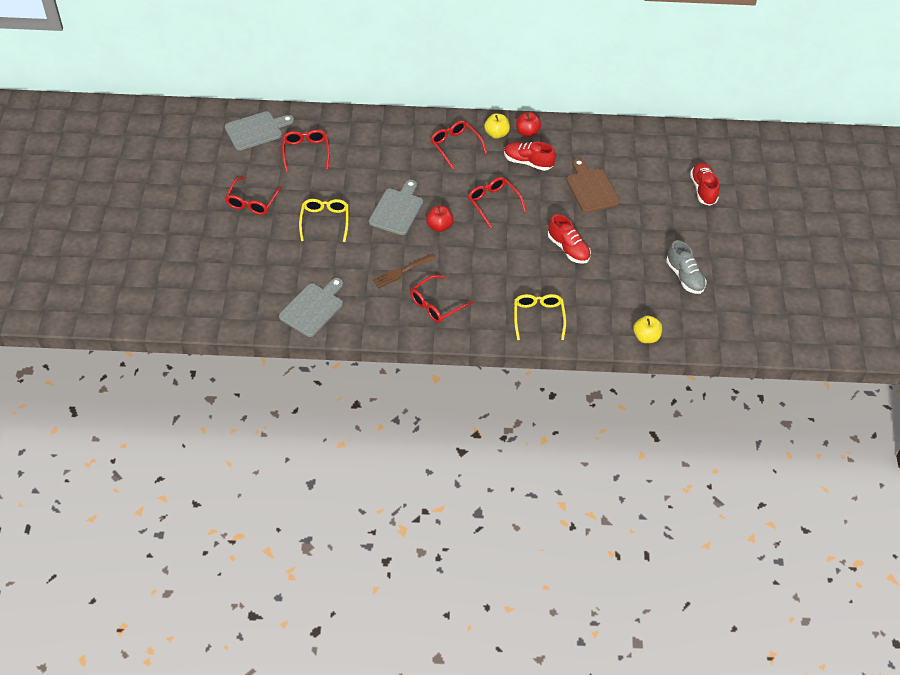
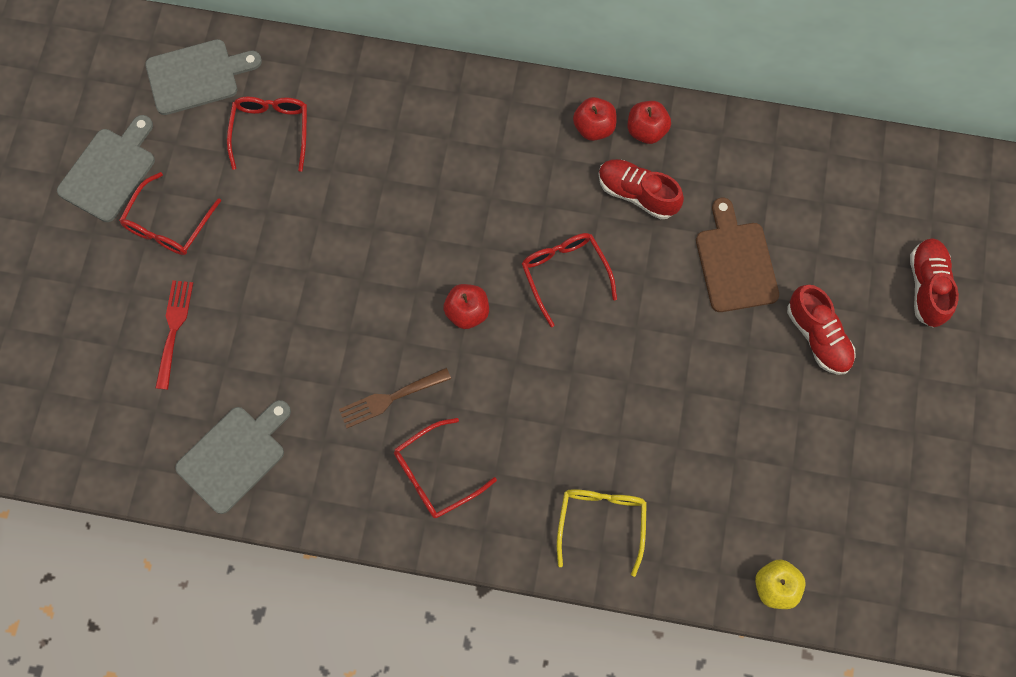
camera: 10 degrees right, 20 degrees up
(264, 251) = (174, 329): none -> red fork
(325, 222) = (280, 280): yellow glasses -> none
(397, 210) = (403, 269): grey cutting board -> grey cutting board (110, 171)
(455, 146) = (520, 146): red glasses -> none
(496, 134) = (594, 127): yellow apple -> red apple
(568, 249) = (675, 385): red shoe -> red shoe (817, 336)
(684, 277) = (863, 468): grey shoe -> none

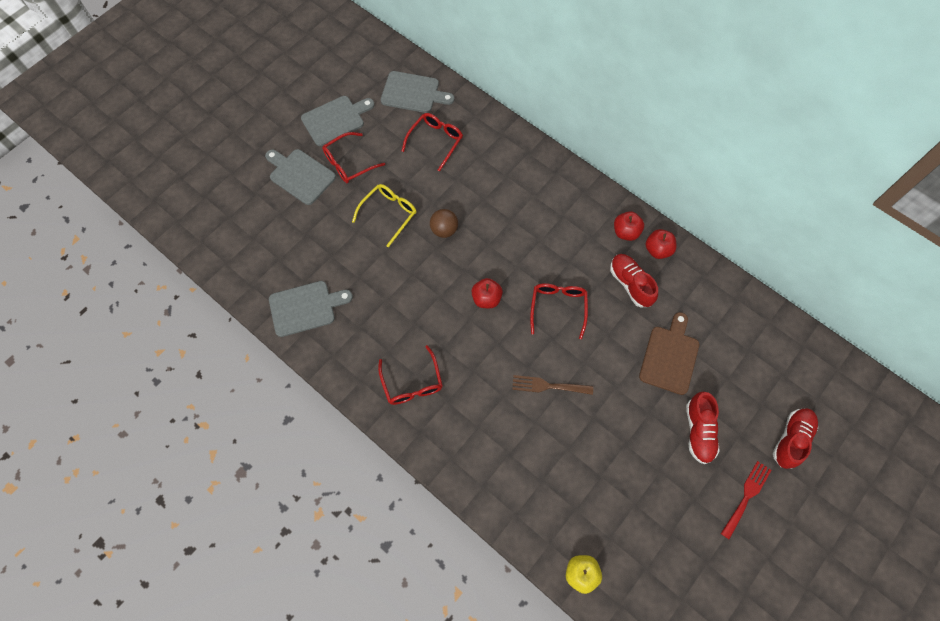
camera: 30 degrees right, 5 degrees down
(110, 277) = (300, 175): none -> grey cutting board
(174, 329) = (316, 220): red fork -> red fork (746, 496)
(357, 249) = (444, 230): none -> brown ball
(390, 398) = (412, 324): brown fork -> brown fork (548, 386)
(436, 474) = (412, 382): red glasses -> red glasses turned 105 degrees counterclockwise
(601, 523) = (493, 468): yellow glasses -> yellow glasses (388, 214)

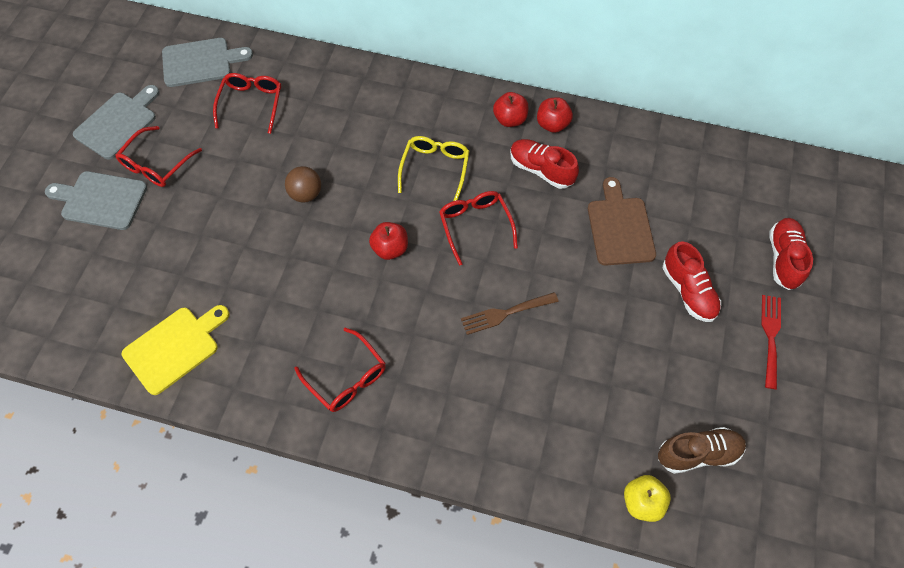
camera: 25 degrees left, 5 degrees down
(305, 308) = (175, 347): grey cutting board -> yellow cutting board
(388, 214) = (231, 202): yellow glasses -> yellow glasses (435, 169)
(641, 558) = (698, 453): none -> brown shoe

